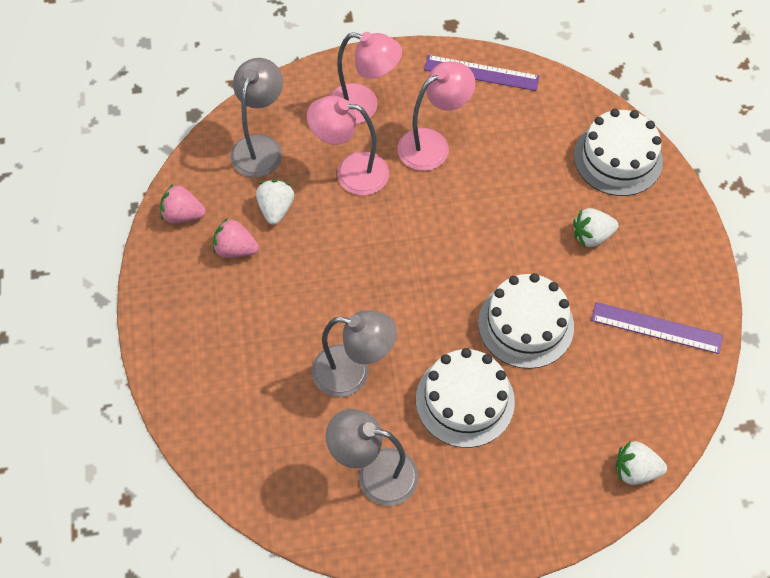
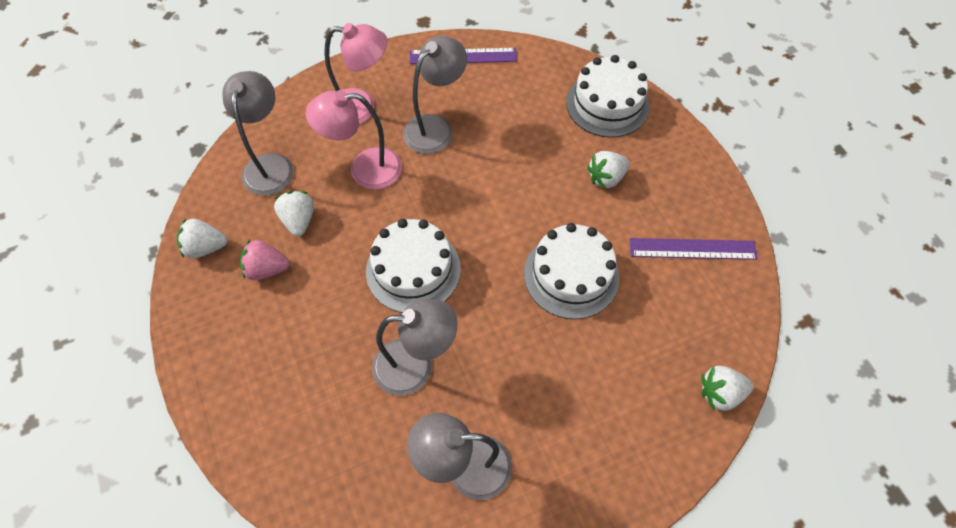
camera: 15 degrees left, 0 degrees up
(183, 215) = (205, 247): pink strawberry -> white strawberry
(432, 144) = (435, 127): pink lamp -> grey lamp
(465, 400) = (534, 365): white cake -> white cake (413, 270)

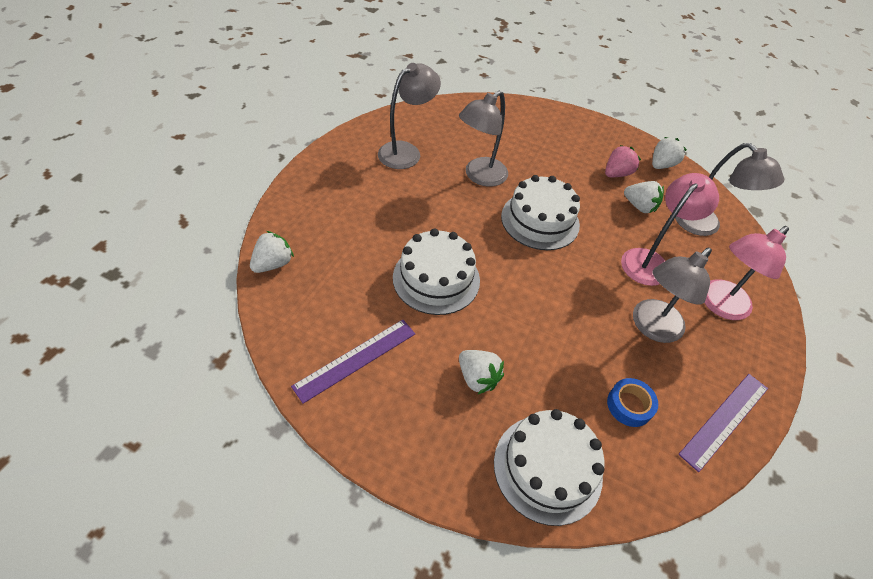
camera: 135 degrees right, 10 degrees down
(435, 127) = (651, 327): grey lamp -> grey lamp turned 45 degrees clockwise
(515, 99) = (629, 405): none -> blue tape
(606, 178) = (477, 378): white strawberry -> white strawberry turned 120 degrees clockwise

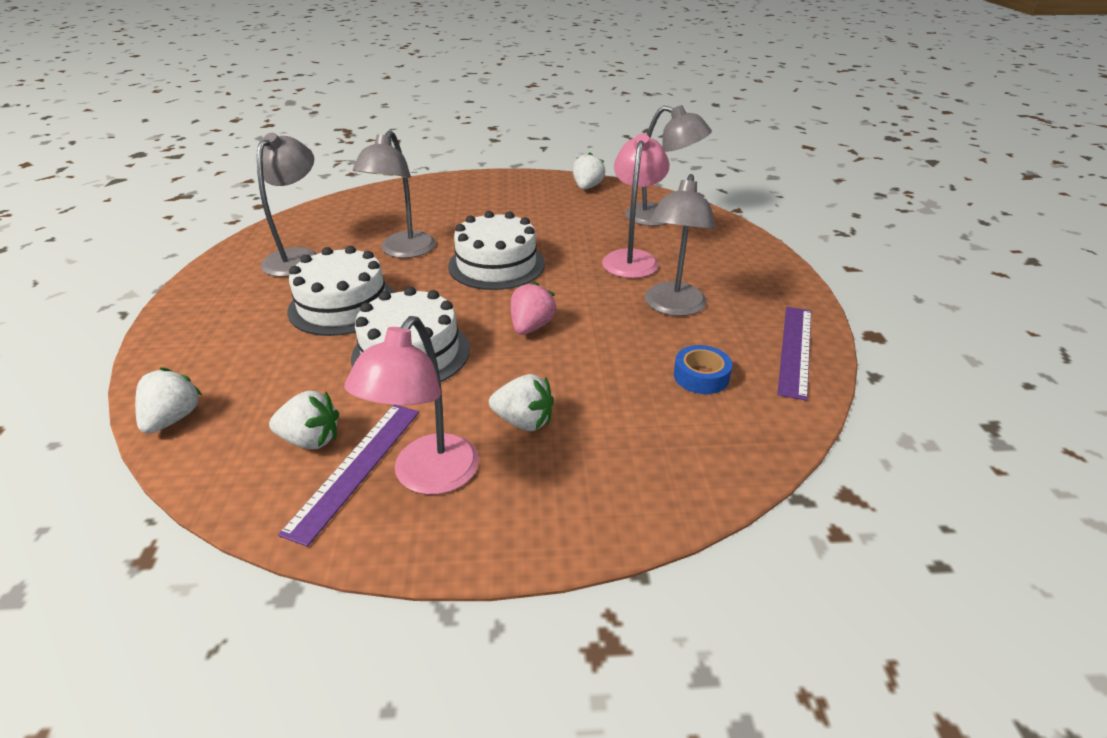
camera: 25 degrees left, 15 degrees down
(547, 468) = (661, 467): white cake -> white cake (343, 305)
(617, 174) = (549, 206): pink strawberry -> pink strawberry (531, 327)
(639, 206) = (590, 222): white strawberry -> white strawberry (310, 440)
(719, 305) = (720, 268): pink lamp -> pink lamp (427, 477)

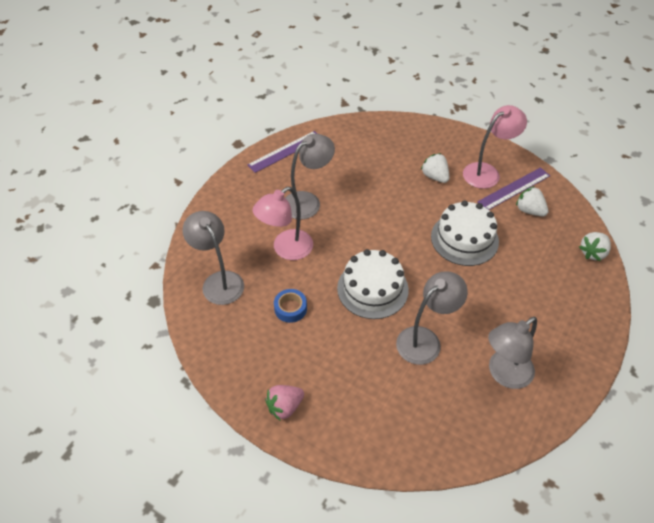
camera: 145 degrees left, 15 degrees up
(343, 305) = (488, 298): white cake -> none
(531, 327) = (392, 225): pink strawberry -> pink strawberry (285, 407)
(587, 187) = (223, 355): white strawberry -> none
(701, 376) = (341, 160): blue tape -> blue tape (290, 308)

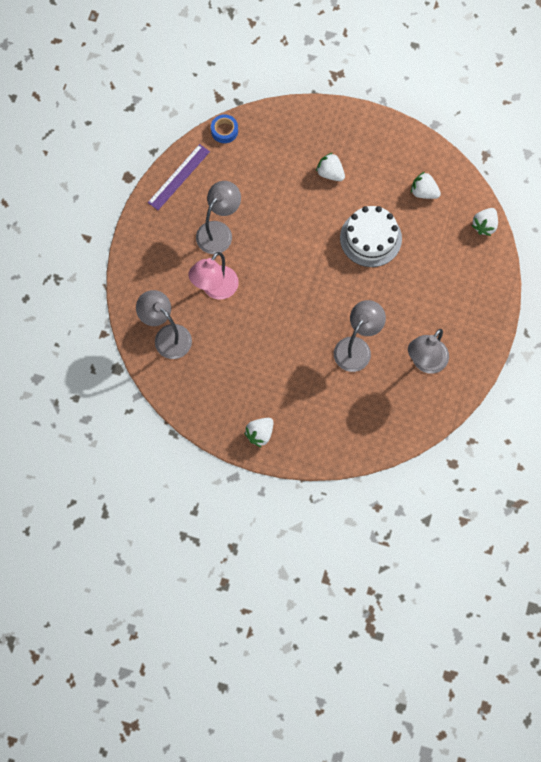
camera: 15 degrees left, 20 degrees up
(285, 407) = (260, 434): pink strawberry -> white strawberry
(290, 308) = (237, 347): blue tape -> blue tape (224, 131)
(372, 289) = (302, 310): white cake -> none
(487, 172) = (378, 155): pink lamp -> none
(514, 189) = (406, 170): purple ruler -> none

